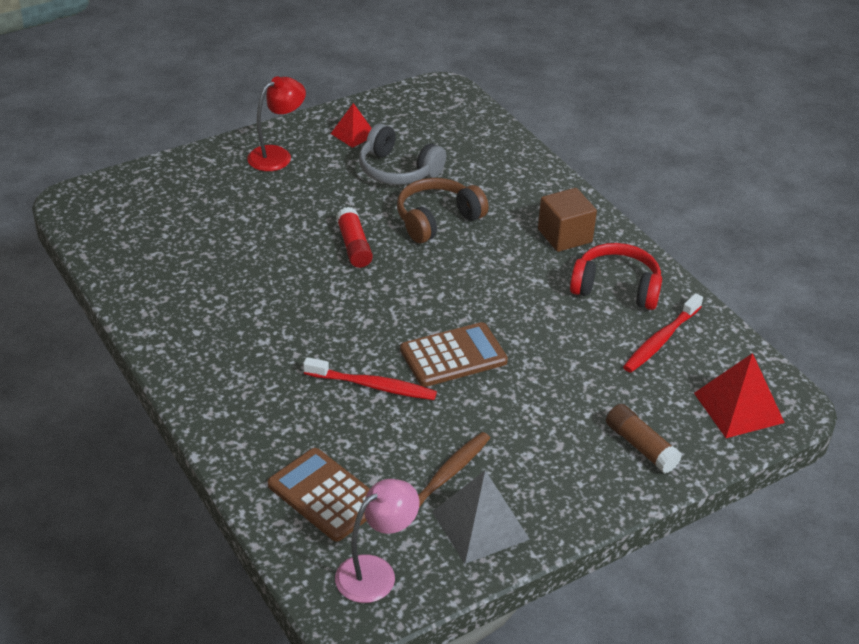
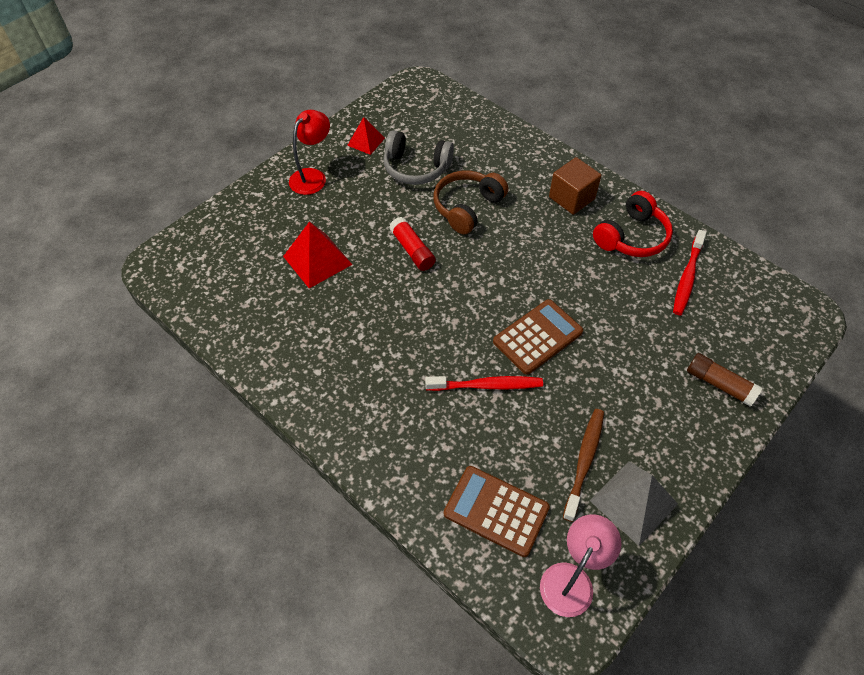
camera: 15 degrees left, 15 degrees up
(616, 288) = (632, 237): red headphones -> red headphones turned 135 degrees clockwise
(739, 407) = (773, 325): red pyramid -> red pyramid (317, 260)

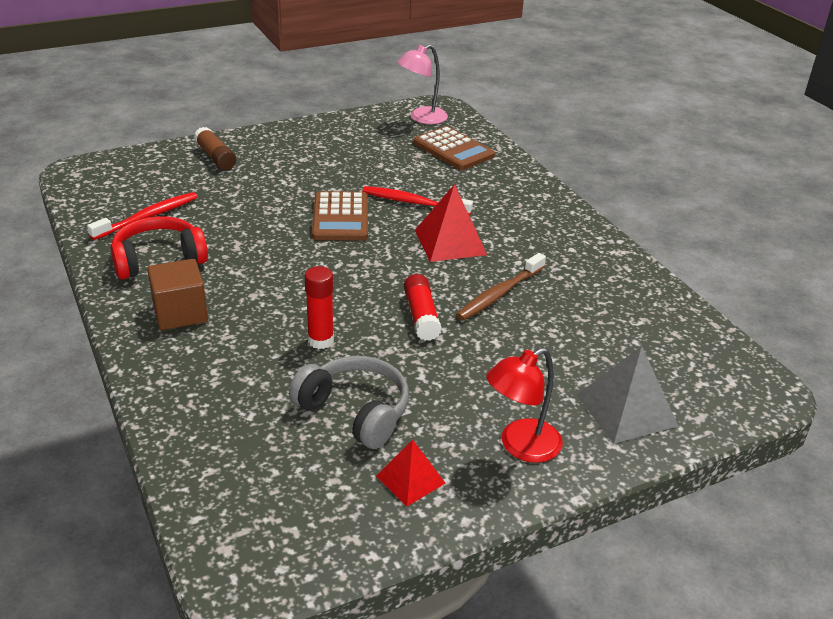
camera: 160 degrees left, 20 degrees down
(317, 260) = (545, 338): red pyramid -> red pyramid (450, 242)
(467, 207) = (320, 340): brown headphones -> red glue stick
(538, 337) = (340, 217): brown calculator -> brown calculator turned 75 degrees counterclockwise
(584, 461) = (367, 152): brown toothbrush -> brown toothbrush (499, 294)
(633, 502) = (350, 131): grey pyramid -> grey pyramid (626, 410)

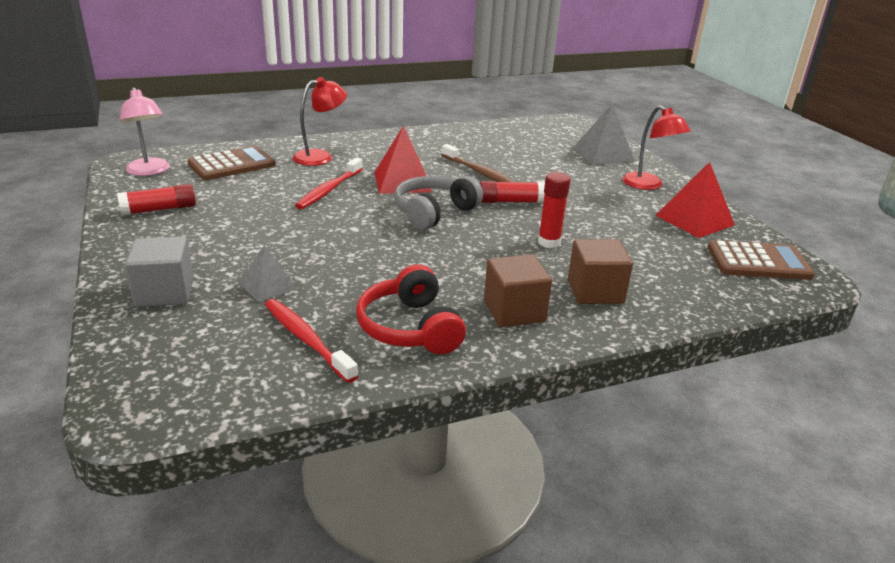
camera: 85 degrees left, 5 degrees down
(214, 366) = (595, 291): none -> brown cube
(215, 157) = (164, 292): brown glue stick -> grey cube
(225, 193) = (268, 286): none -> grey pyramid
(340, 217) = (346, 223): brown calculator -> brown calculator (758, 262)
(348, 134) = (159, 209): none -> red glue stick
(355, 411) = (633, 233): grey headphones -> grey headphones (434, 212)
(410, 479) = (694, 220): red pyramid -> red pyramid, size x1.62
(496, 190) = (320, 157): none -> red lamp

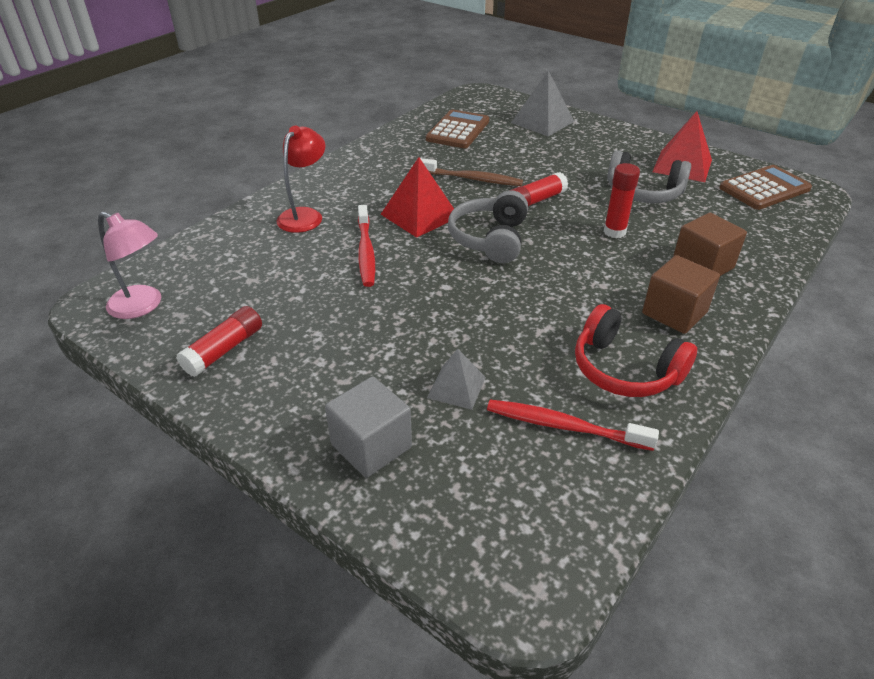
camera: 30 degrees left, 10 degrees up
(232, 164) = (225, 260): brown calculator -> brown calculator (458, 130)
(621, 226) = (643, 192): none -> grey headphones
(648, 185) = (612, 143): red lamp -> none

